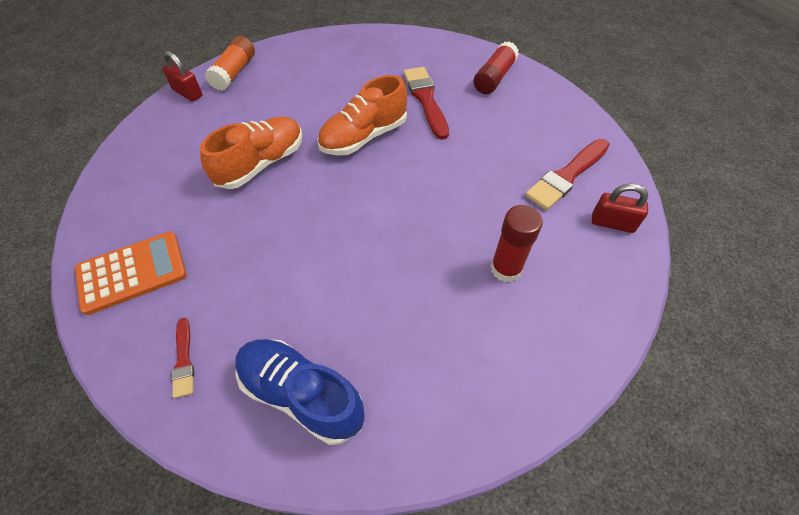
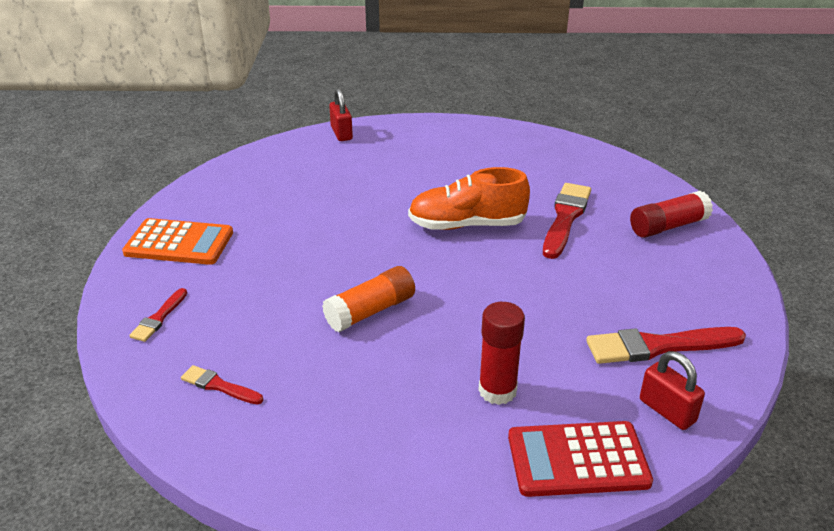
camera: 35 degrees right, 20 degrees down
(234, 73) = (397, 131): orange glue stick -> orange glue stick (370, 311)
(261, 164) = (351, 209): orange shoe -> none
(301, 395) = (219, 386): blue shoe -> red brush
(598, 293) = (577, 460): none -> red calculator

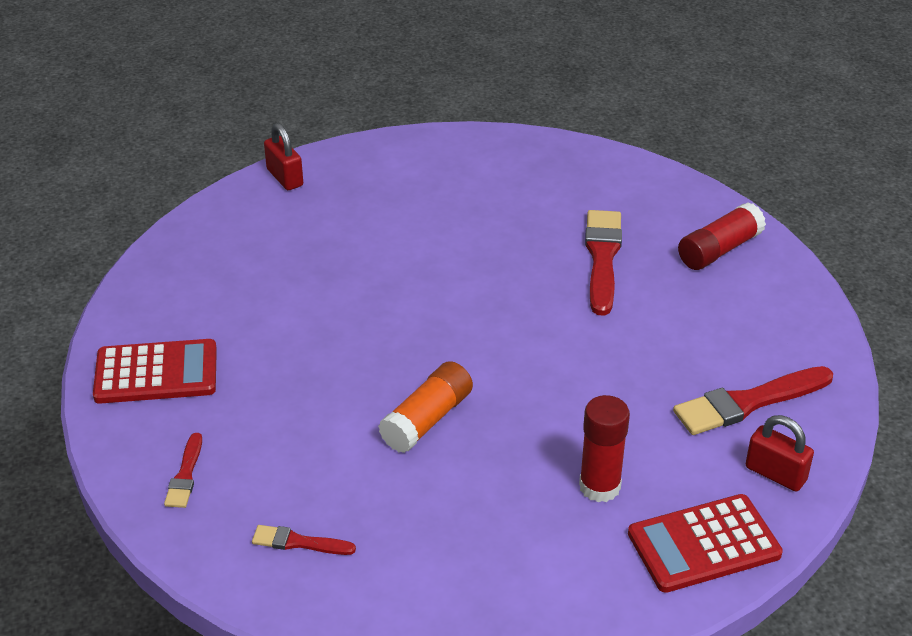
camera: 15 degrees left, 5 degrees up
(179, 243) = (156, 373): orange calculator -> red calculator
(467, 225) = (493, 287): orange shoe -> none

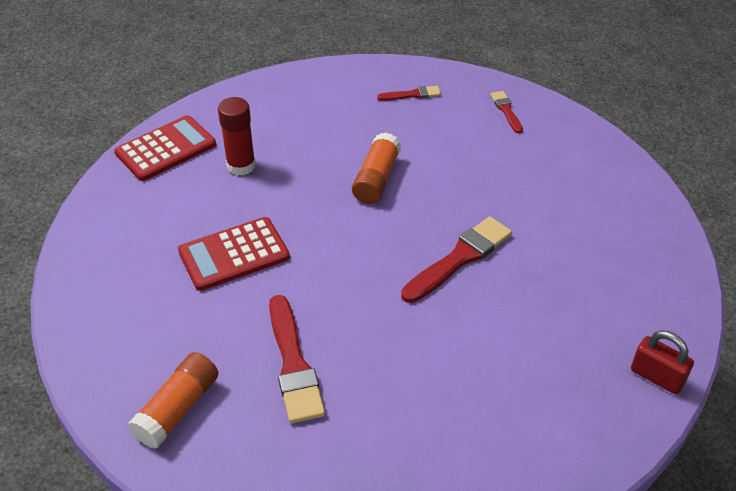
camera: 160 degrees right, 5 degrees up
(156, 373) = (584, 163): red calculator -> red calculator (234, 254)
(719, 250) = (178, 409): red glue stick -> orange glue stick
(748, 403) = (141, 251): red brush -> red brush (459, 258)
(775, 474) = (119, 203): red padlock -> none

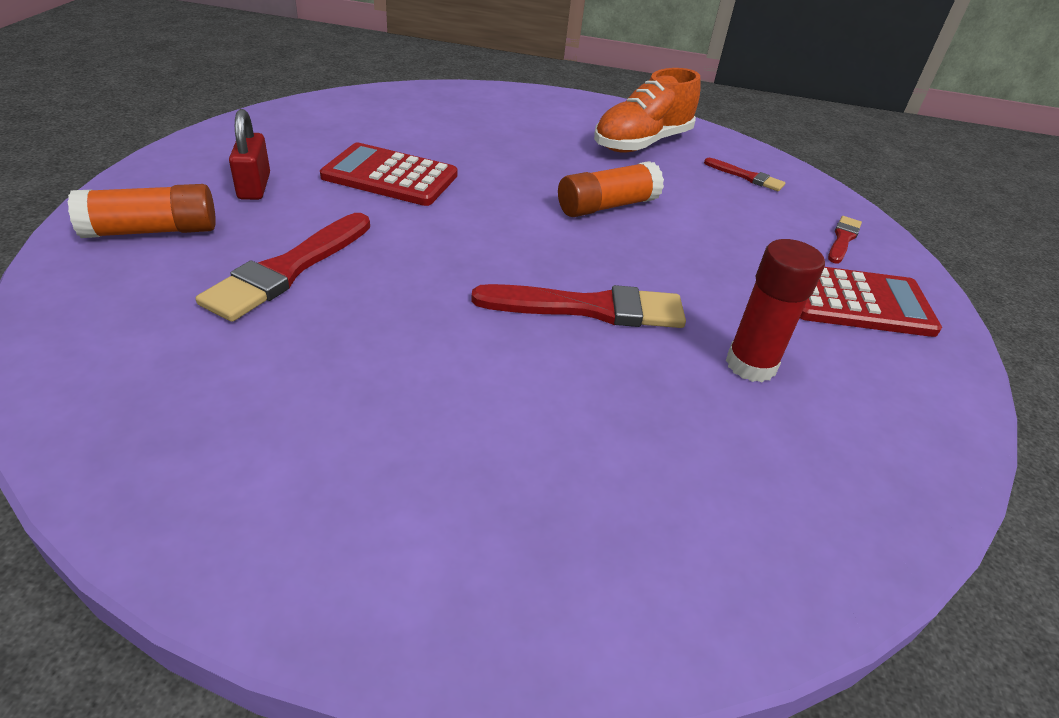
camera: 40 degrees right, 5 degrees down
(166, 149) = (463, 98): red calculator -> red calculator (857, 301)
(241, 166) = (501, 135): red glue stick -> red glue stick (750, 365)
(326, 108) = (642, 143): none -> orange shoe
(657, 377) = (661, 615): red padlock -> red padlock (254, 186)

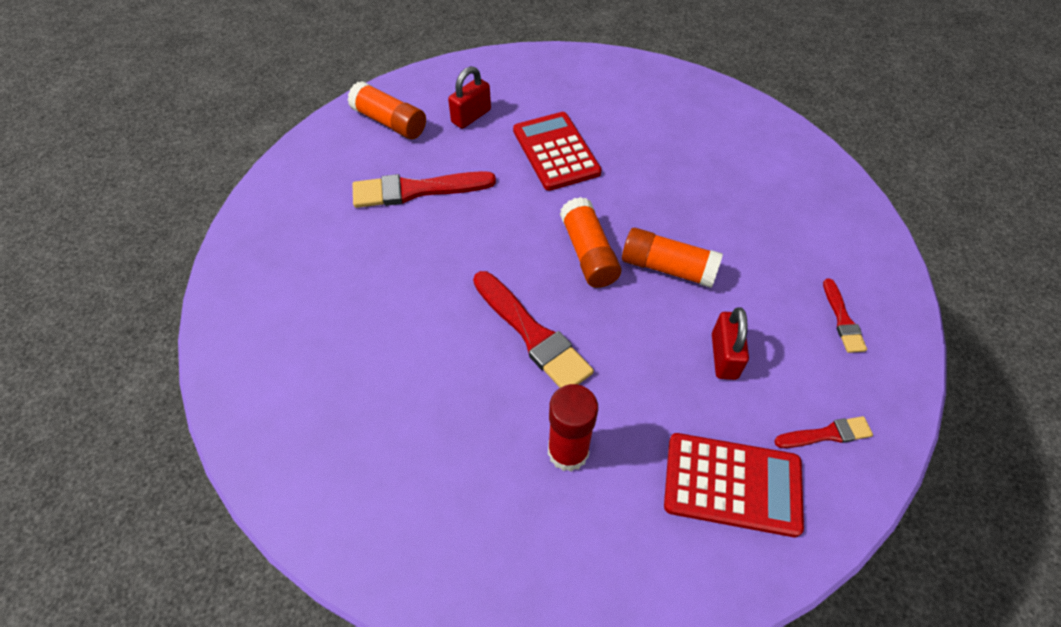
camera: 55 degrees right, 15 degrees up
(536, 229) = (588, 253): none -> orange glue stick
(642, 143) = (797, 228): orange shoe -> none
(728, 235) = (724, 356): none -> red padlock
(857, 301) = (732, 484): red calculator -> red calculator turned 45 degrees counterclockwise

